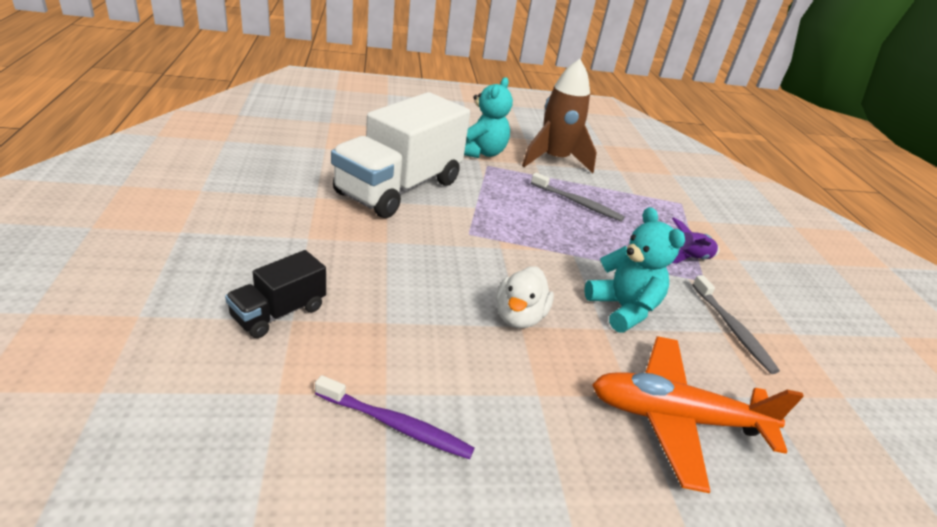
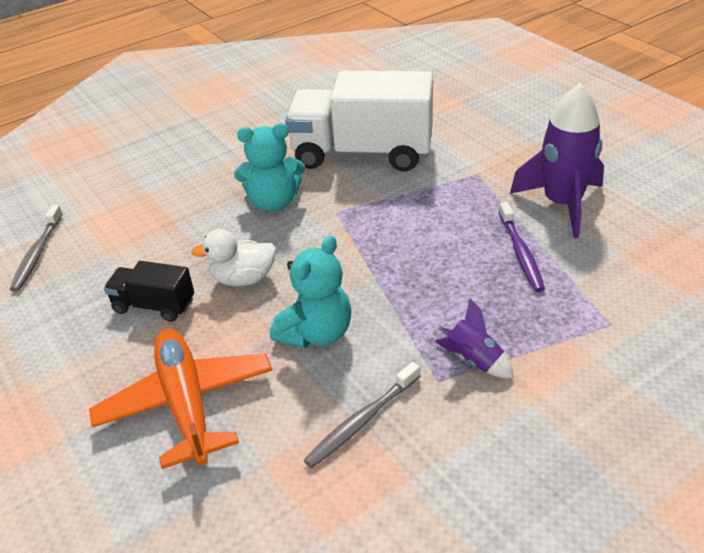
camera: 70 degrees right, 5 degrees up
(279, 312) = (151, 184): black truck -> black truck (154, 306)
(395, 424) = (84, 269): purple toothbrush -> purple toothbrush (520, 252)
(481, 152) = (498, 161): turquoise teddy bear -> turquoise teddy bear (274, 202)
(554, 160) = (562, 204): brown rocket -> purple rocket
(577, 202) = (484, 249): grey toothbrush -> grey toothbrush (37, 253)

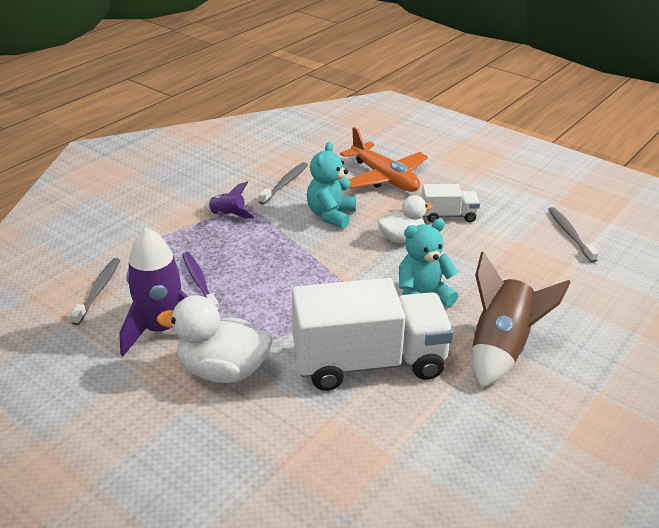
camera: 160 degrees right, 5 degrees down
(154, 306) = (448, 216): black truck -> white truck
(238, 151) = (501, 348): none -> brown rocket
(499, 162) = (223, 370): none -> white duck
(649, 258) = (98, 291): none -> grey toothbrush

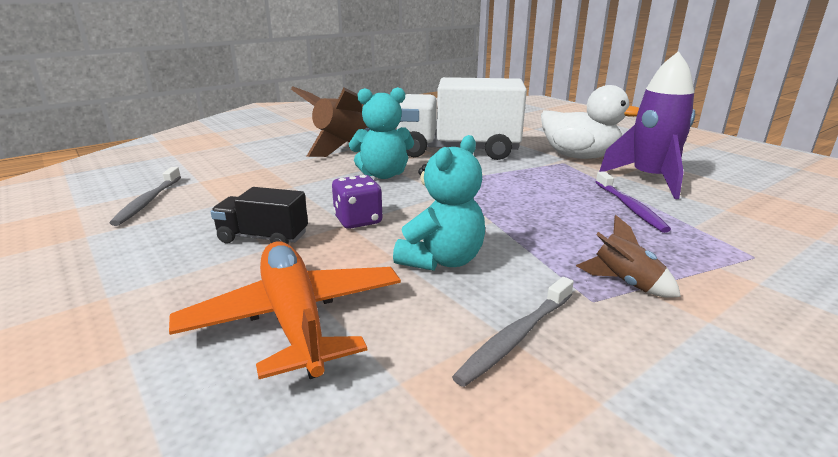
camera: 165 degrees left, 10 degrees down
(98, 291) = (756, 212): grey toothbrush -> none
(228, 215) = (625, 283): purple rocket -> brown rocket
(401, 238) = (358, 220): white duck -> purple dice
(448, 216) = (263, 238): white truck -> black truck

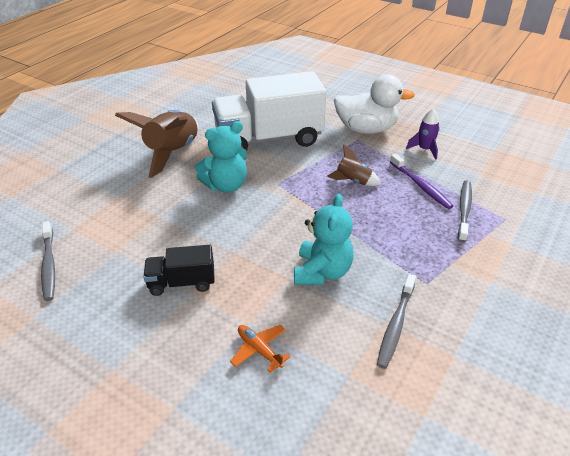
camera: 20 degrees left, 15 degrees up
(295, 319) = (259, 350): orange plane -> orange plane, size x0.45
(358, 220) = (240, 246): purple dice -> none
(625, 283) = (440, 263): brown rocket -> brown rocket (353, 181)
(650, 179) = (424, 149): purple rocket -> purple rocket, size x0.50
(687, 238) = (464, 210): none -> grey toothbrush

